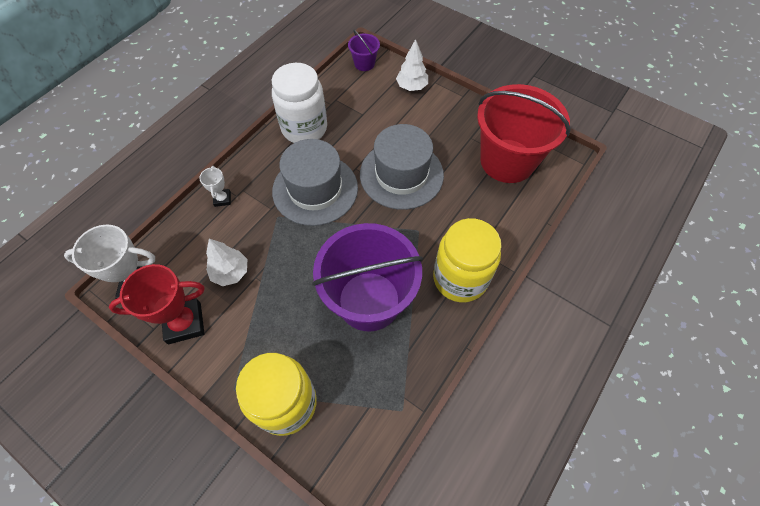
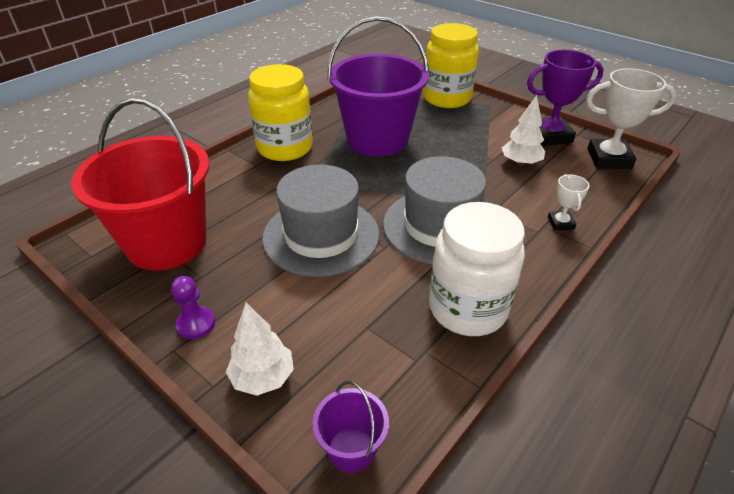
camera: 175 degrees left, 20 degrees down
(184, 323) = (550, 136): red trophy -> purple trophy
(458, 109) = (196, 324): none -> purple pawn

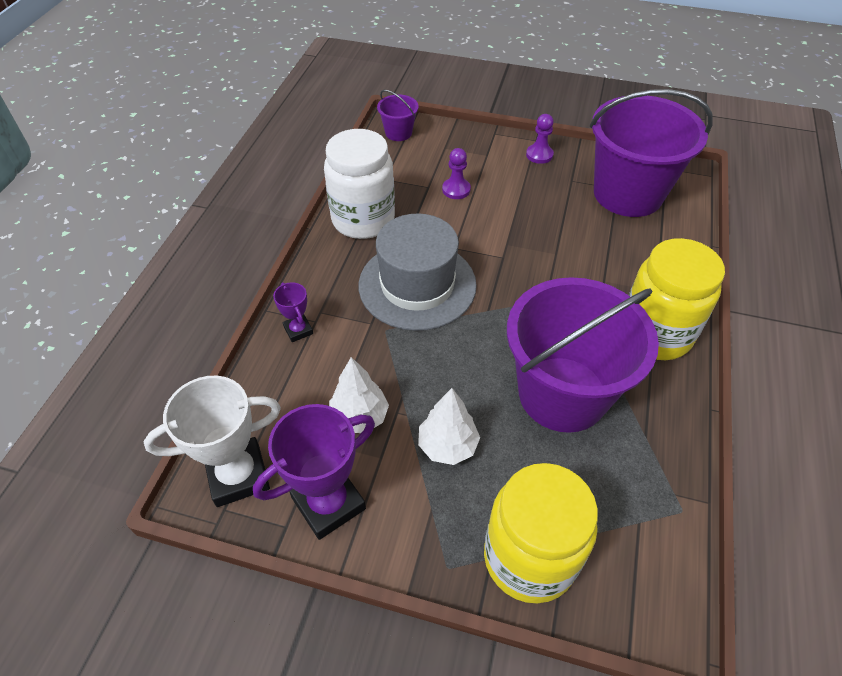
camera: 155 degrees right, 10 degrees up
(167, 243) = (628, 194): red bucket -> purple bucket
(263, 377) = (470, 144): white tree -> white tree (447, 446)
(321, 236) = (515, 240): grey hat -> none
(336, 310) = (456, 190): none -> purple pawn
(560, 223) = (298, 330): white trophy -> purple trophy

